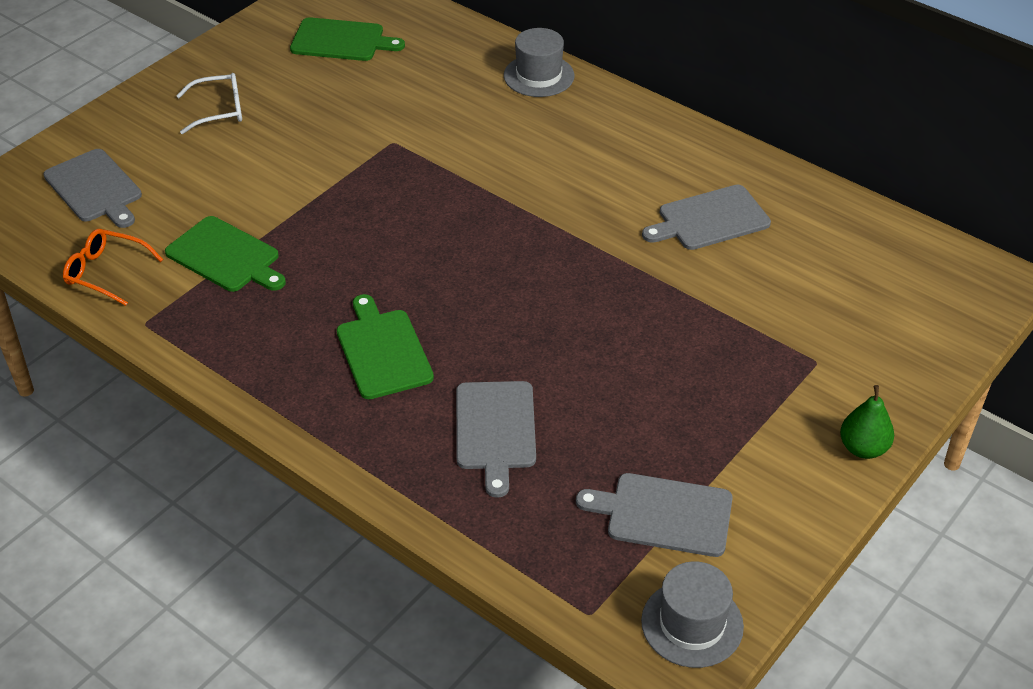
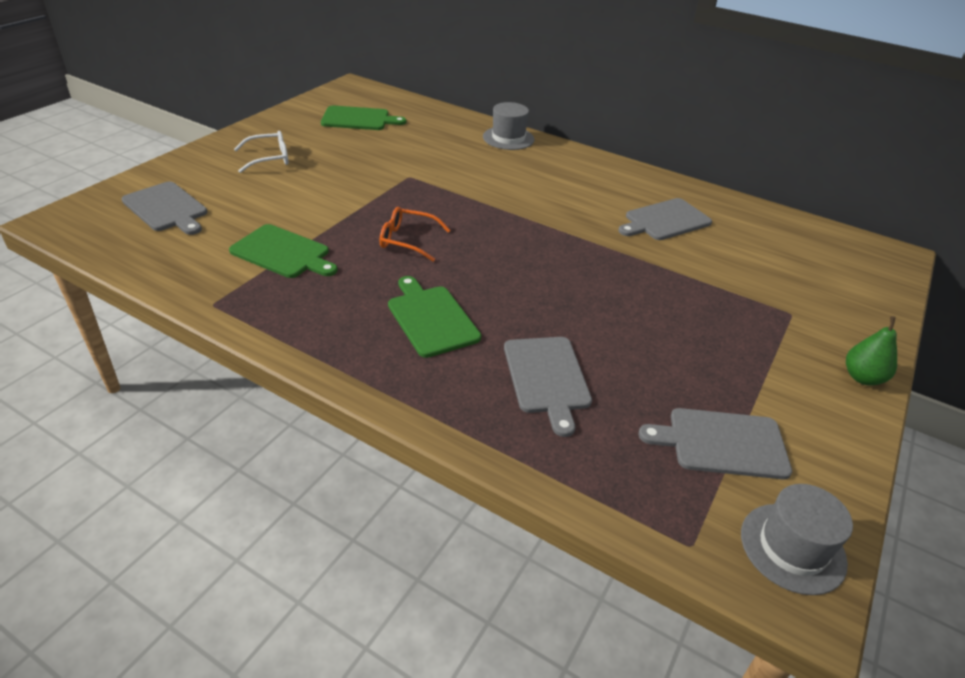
camera: 10 degrees left, 5 degrees down
(106, 272) = (176, 267): orange glasses -> orange glasses (407, 240)

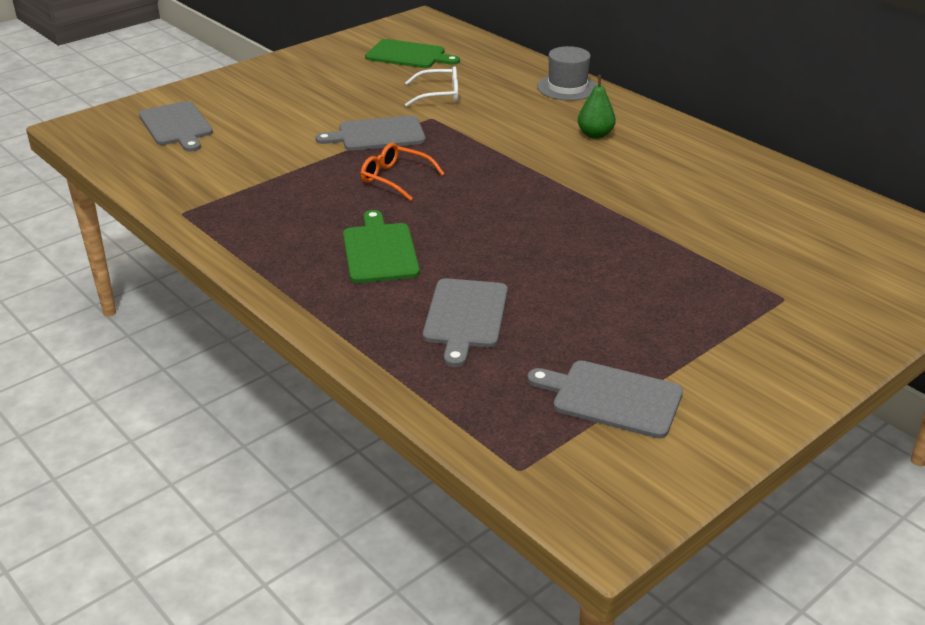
camera: 20 degrees right, 5 degrees down
(269, 158) = (295, 88): white glasses -> white glasses (439, 95)
(283, 253) = (266, 176): green cutting board -> none
(665, 220) = (699, 190): grey cutting board -> grey cutting board (377, 135)
(792, 548) = (622, 491): grey hat -> none
(862, 377) = (822, 368): green pear -> green pear (595, 135)

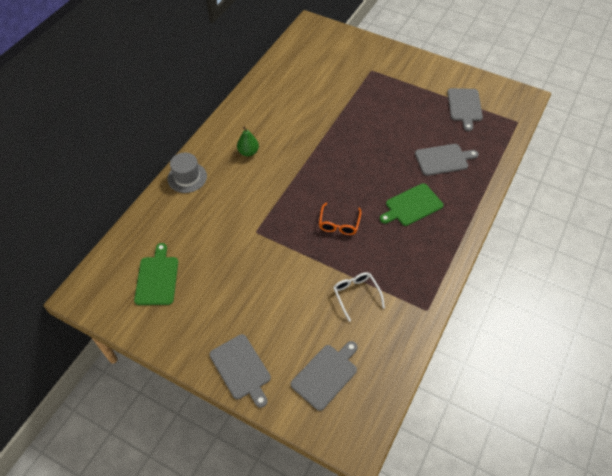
camera: 110 degrees left, 20 degrees up
(377, 135) = (290, 251): grey cutting board -> grey cutting board (241, 369)
(439, 95) = (220, 238): white glasses -> white glasses (356, 294)

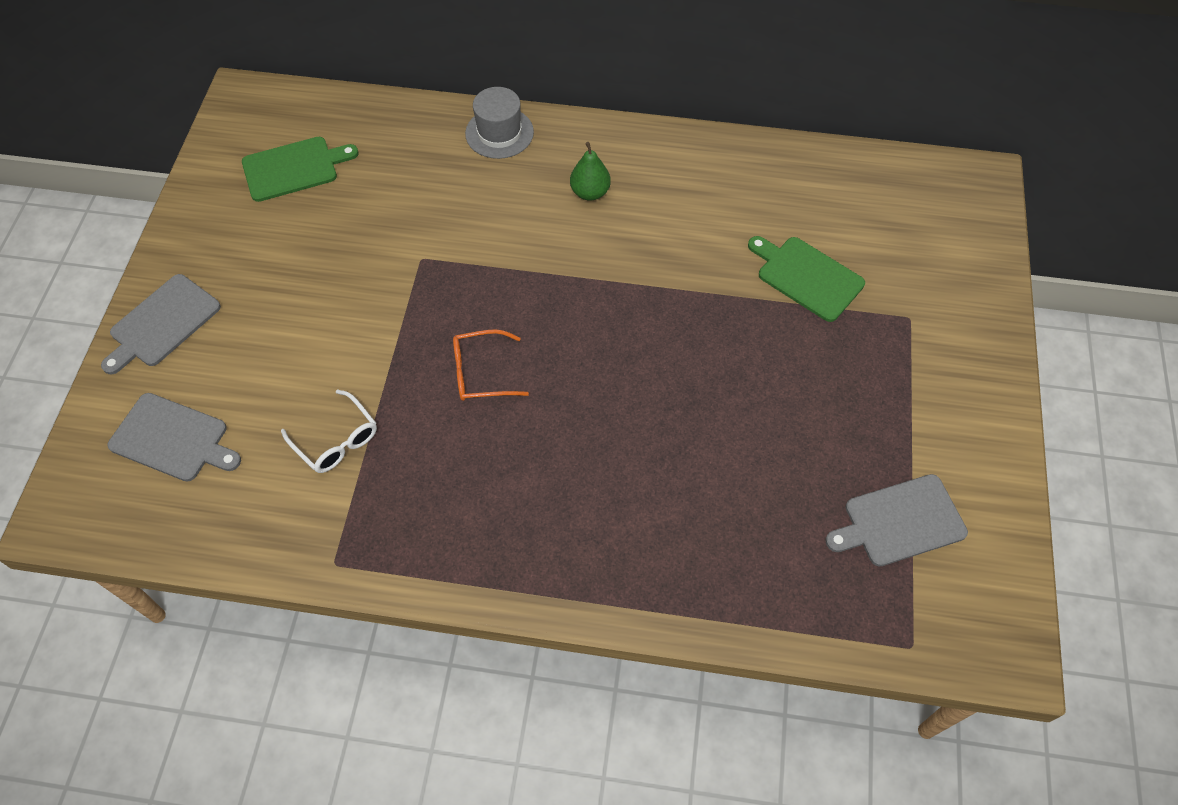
camera: 70 degrees right, 5 degrees up
(356, 294) = (336, 440): white glasses -> white glasses turned 90 degrees clockwise
(412, 206) = (569, 482): green cutting board -> green cutting board (806, 277)
(443, 159) = (718, 512): grey cutting board -> none

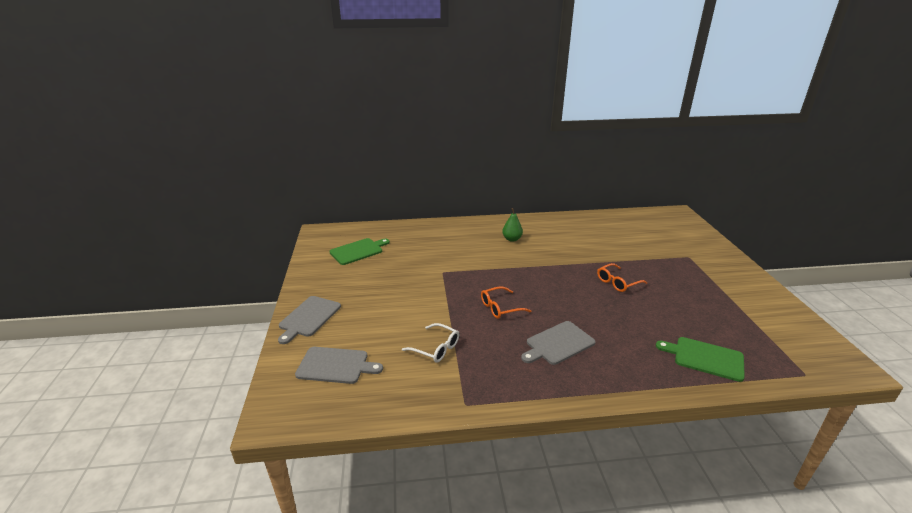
camera: 15 degrees left, 30 degrees down
(499, 133) = (456, 227): grey hat -> none
(724, 357) = (617, 282): none -> orange glasses
(806, 277) = (632, 251): green cutting board -> green cutting board (705, 358)
(900, 522) = (751, 326): grey cutting board -> grey cutting board (558, 344)

